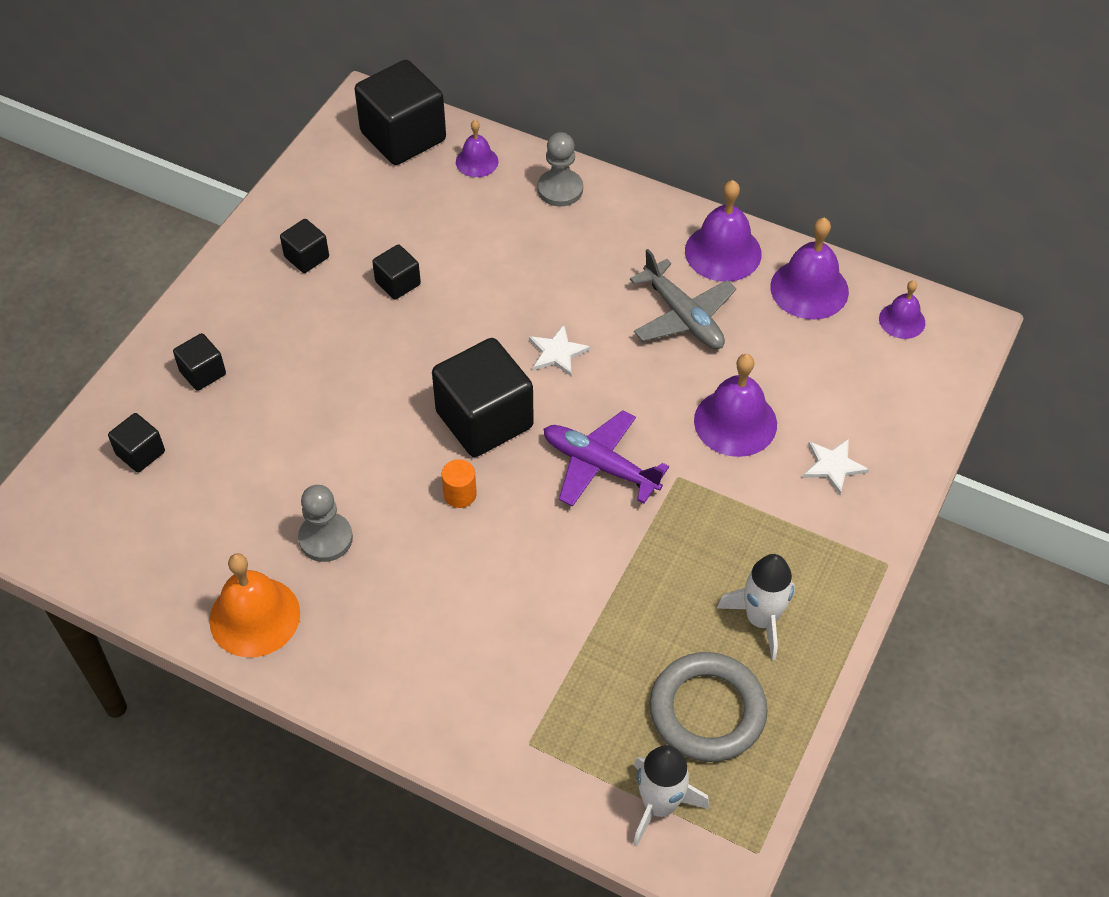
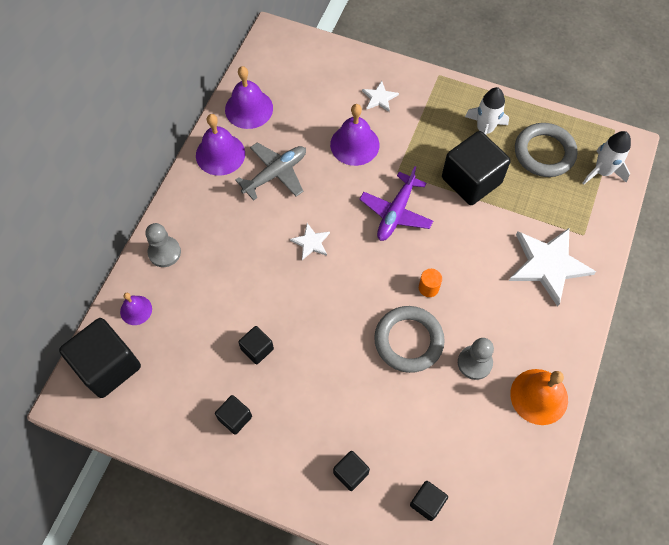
camera: 95 degrees left, 10 degrees up
(377, 458) = (408, 341): none -> grey ring
(477, 673) = (548, 265): none -> white star
(484, 419) = (369, 280): black cube -> black cube (471, 180)
(902, 320) = (271, 64): purple bell -> none

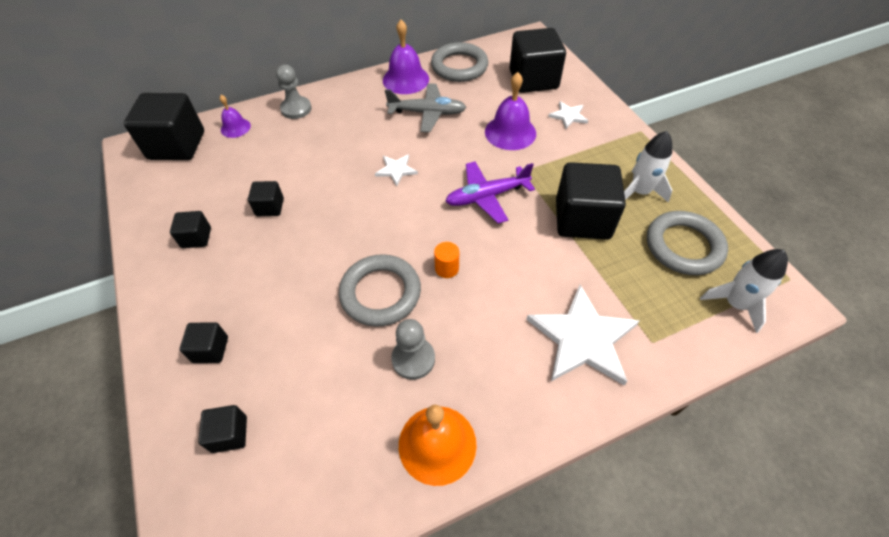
camera: 45 degrees right, 10 degrees down
(249, 109) = (459, 66): purple bell -> grey ring
(320, 80) = (533, 79): none -> black cube

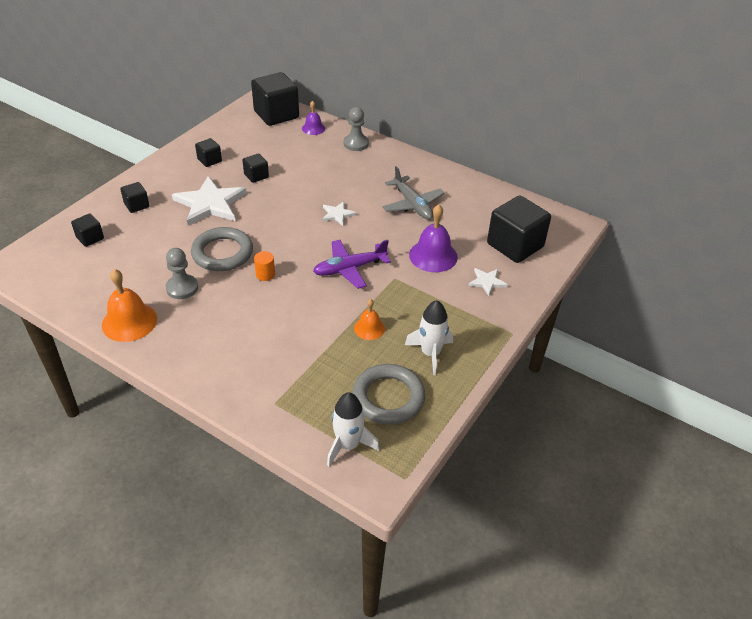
camera: 55 degrees right, 10 degrees down
(405, 79) = (441, 178): purple bell -> none
(459, 66) = (487, 199): grey ring -> none
(487, 196) = (349, 268): purple plane -> purple plane turned 60 degrees counterclockwise
(582, 219) = (369, 328): black cube -> orange bell
(582, 338) = (252, 363): white star -> white star (210, 203)

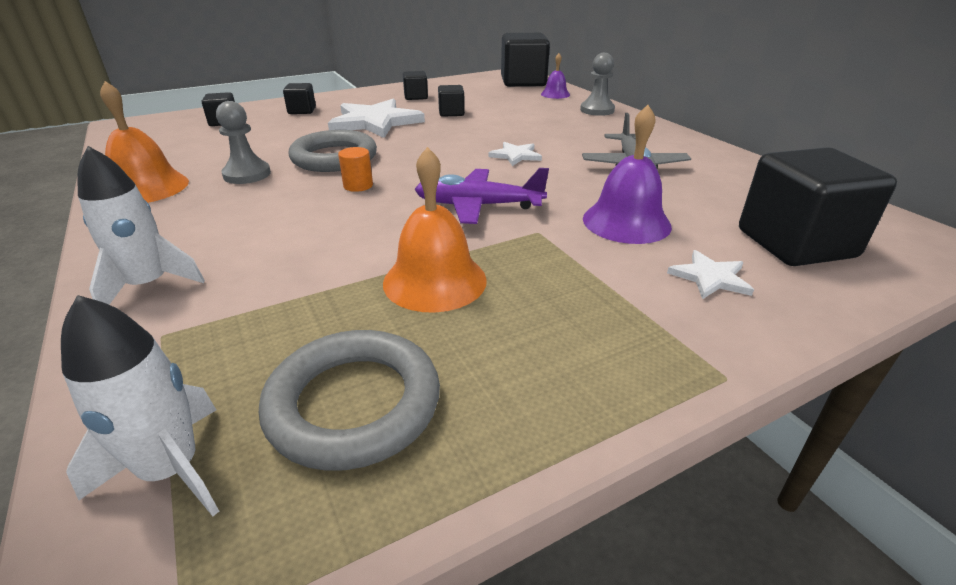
camera: 30 degrees right, 10 degrees down
(369, 328) = (435, 281): orange bell -> orange bell, size x1.72
(430, 353) = (512, 354): white rocket -> white rocket (149, 285)

